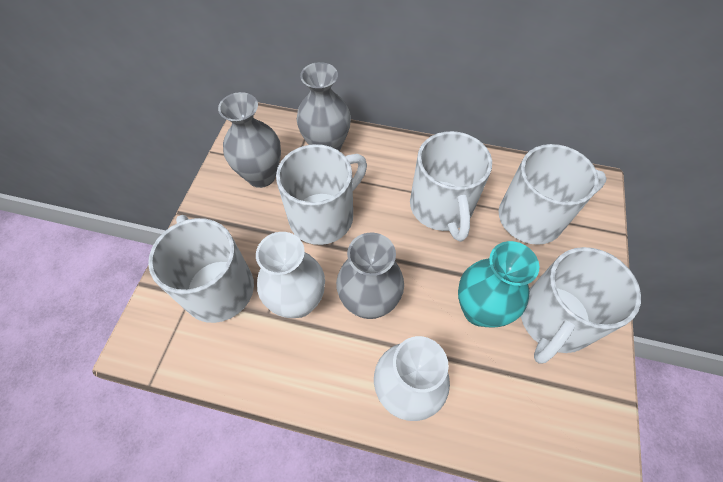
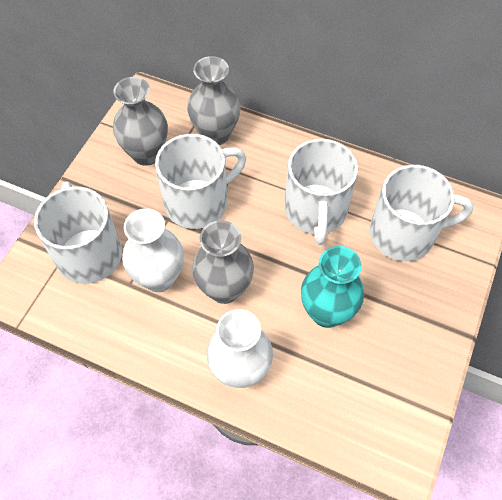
camera: 10 degrees right, 0 degrees up
(554, 320) = (395, 333): white mug -> none

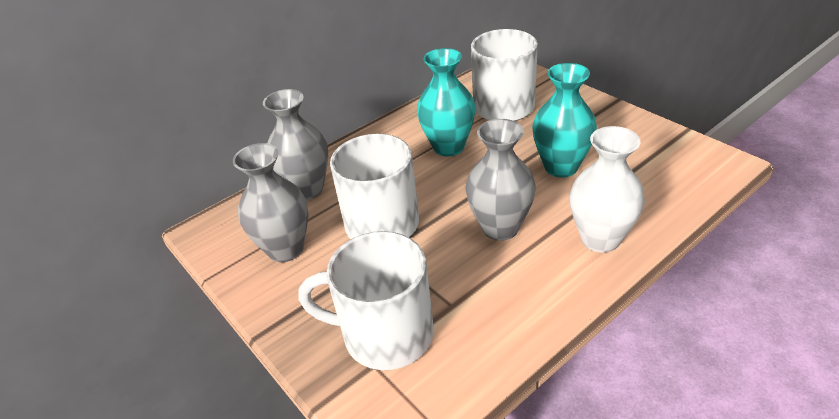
camera: 60 degrees left, 20 degrees down
(159, 277) = (458, 276): white vase -> none
(316, 211) = (448, 147): white mug -> turquoise vase

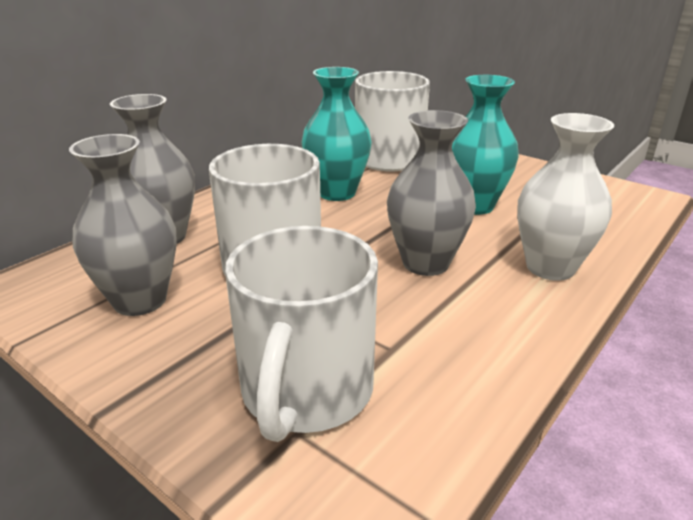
camera: 15 degrees left, 10 degrees down
(385, 334) = (306, 392): white mug -> white mug turned 75 degrees counterclockwise

